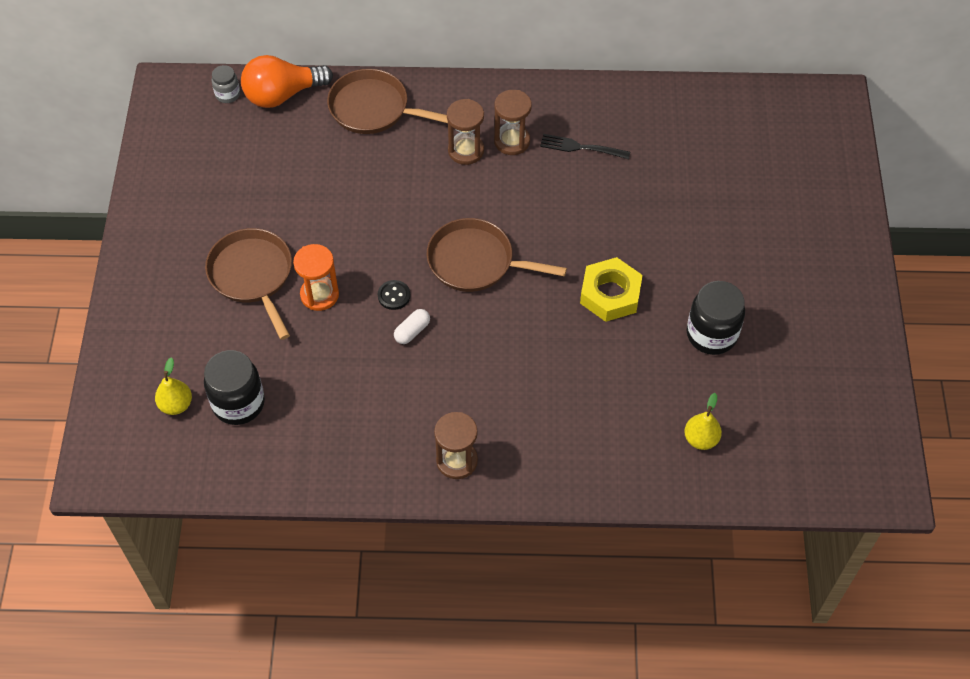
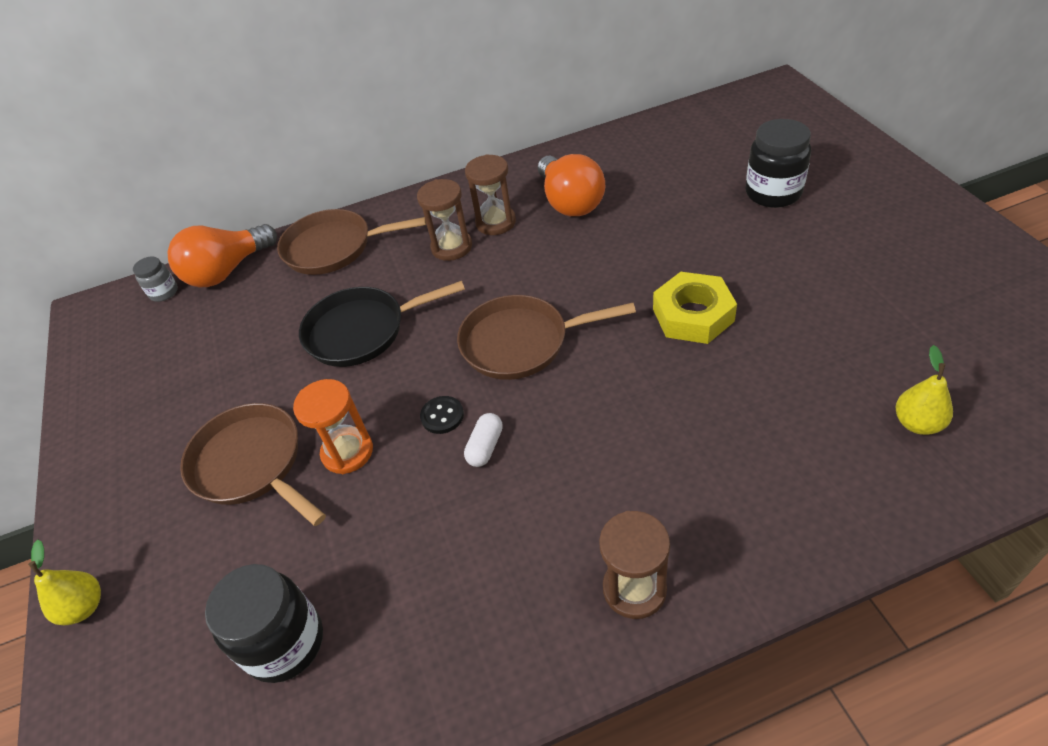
camera: 15 degrees left, 10 degrees down
(176, 405) = (189, 687): yellow pear -> yellow pear (84, 607)
(366, 200) = (362, 331): none -> black pan
(581, 147) = (570, 202): black fork -> orange light bulb
(711, 334) = (833, 309): black jar -> black jar (773, 193)

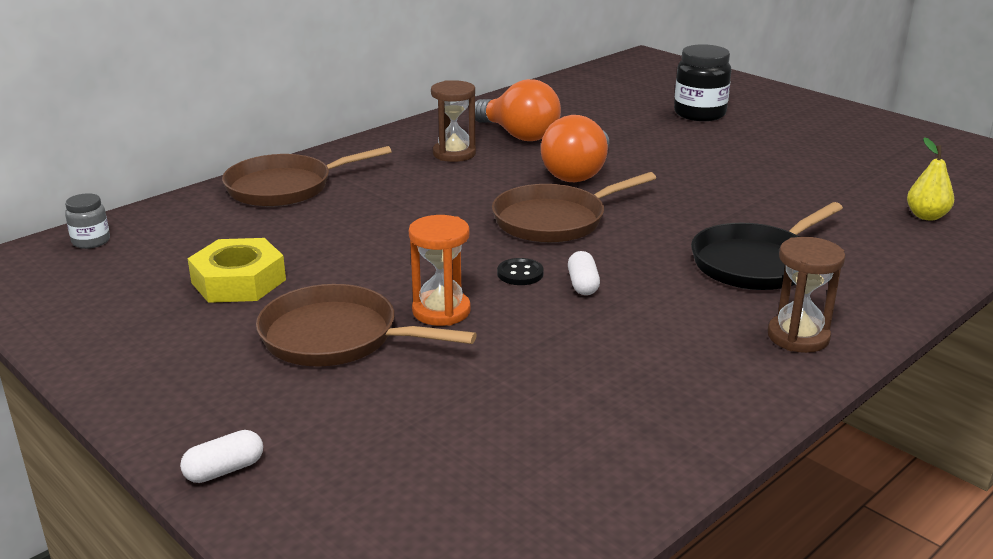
camera: 30 degrees left, 20 degrees down
(84, 607) = (224, 470): yellow pear -> white capsule
(227, 271) = (164, 217): orange light bulb -> orange light bulb (578, 173)
(285, 643) = (498, 438): black jar -> none
(362, 331) = (376, 235): black pan -> black pan (756, 263)
(451, 247) = (422, 173): brown hourglass -> none
(693, 315) = (698, 185): yellow nut -> yellow nut (239, 281)

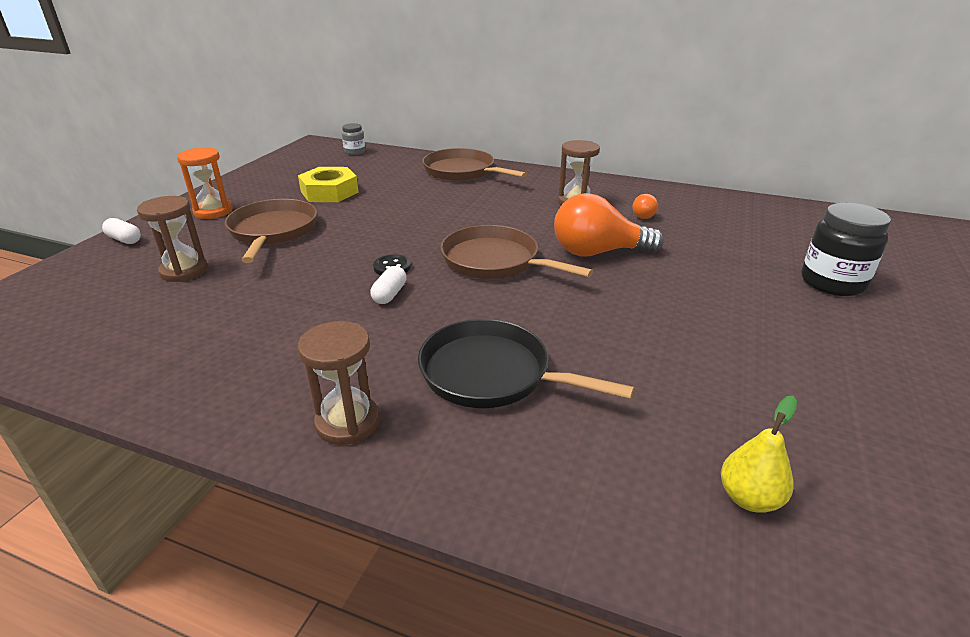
camera: 65 degrees right, 5 degrees up
(403, 414) = (184, 271): none -> brown hourglass
(441, 311) = (320, 253): orange hourglass -> orange hourglass (213, 211)
(518, 135) = (644, 215): orange light bulb -> orange light bulb, size x0.45
(583, 284) = (390, 294): white capsule -> white capsule turned 45 degrees counterclockwise

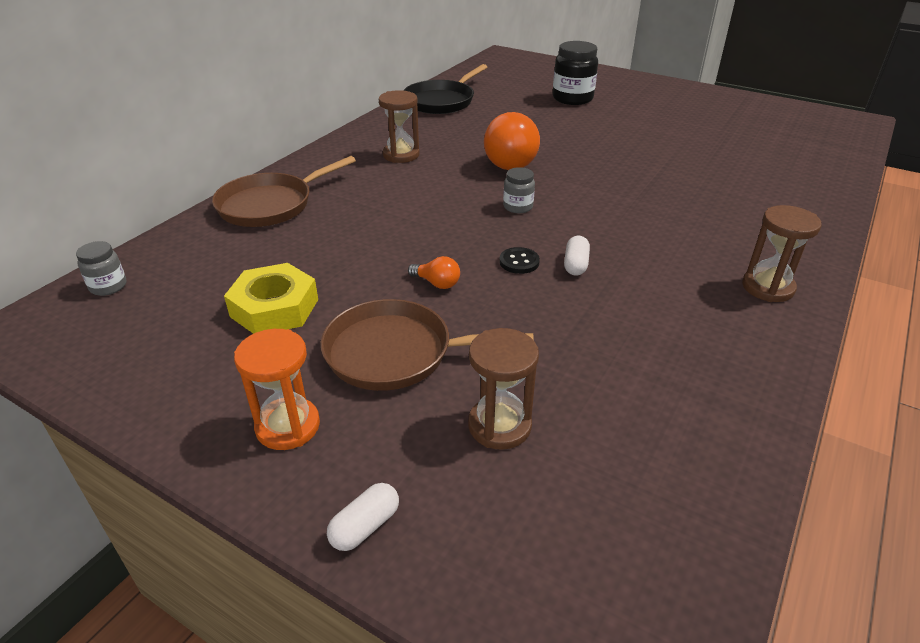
camera: 80 degrees left, 5 degrees up
(390, 294) = (575, 265): white capsule -> white capsule turned 75 degrees clockwise
(492, 374) = (695, 224): black pan -> black pan (441, 101)
(495, 261) = (518, 207): brown pan -> grey jar
(644, 215) = (444, 132): orange light bulb -> orange light bulb (437, 283)
(749, 498) = (786, 167): yellow pear -> none

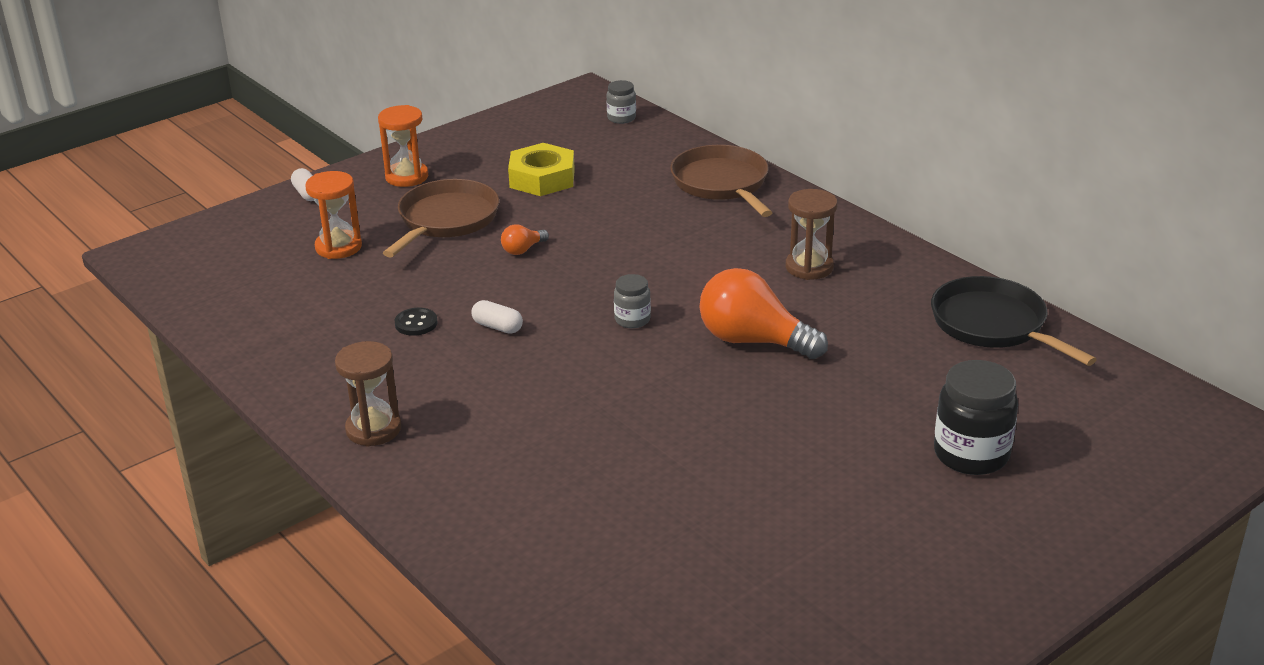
camera: 110 degrees right, 5 degrees down
(499, 426) = (338, 247): brown hourglass -> orange hourglass
(519, 262) = (525, 297): black button -> black button (416, 323)

